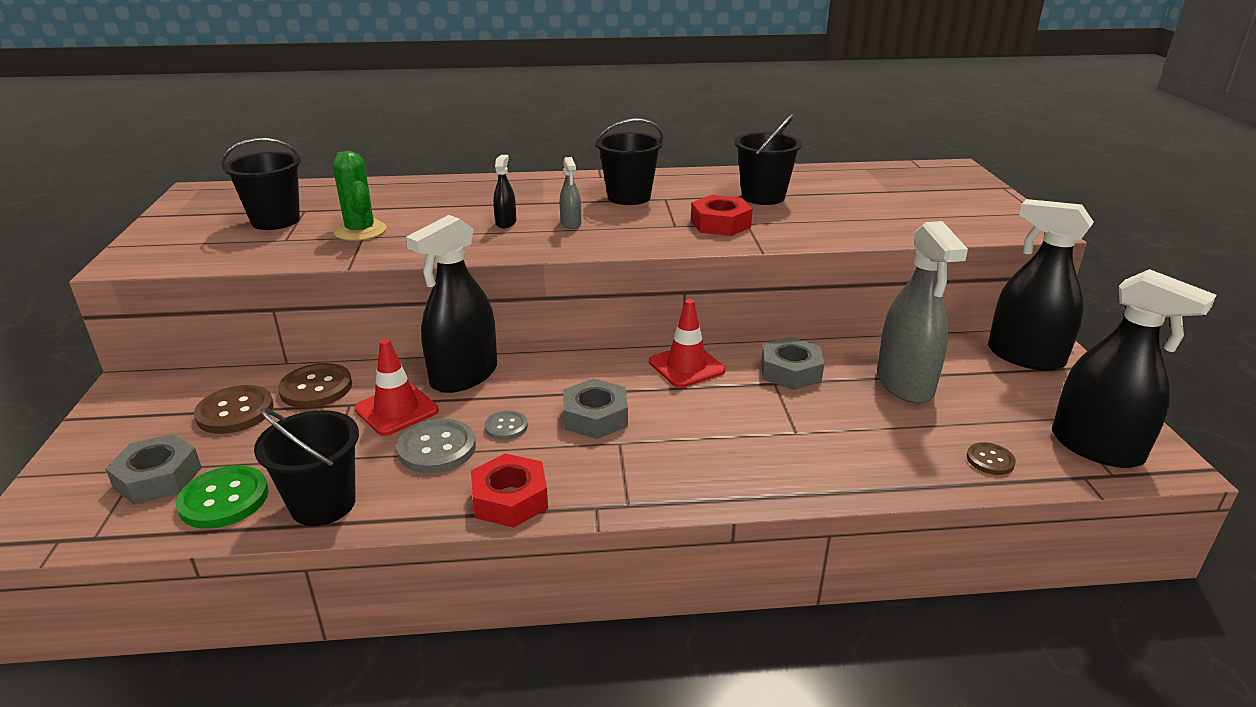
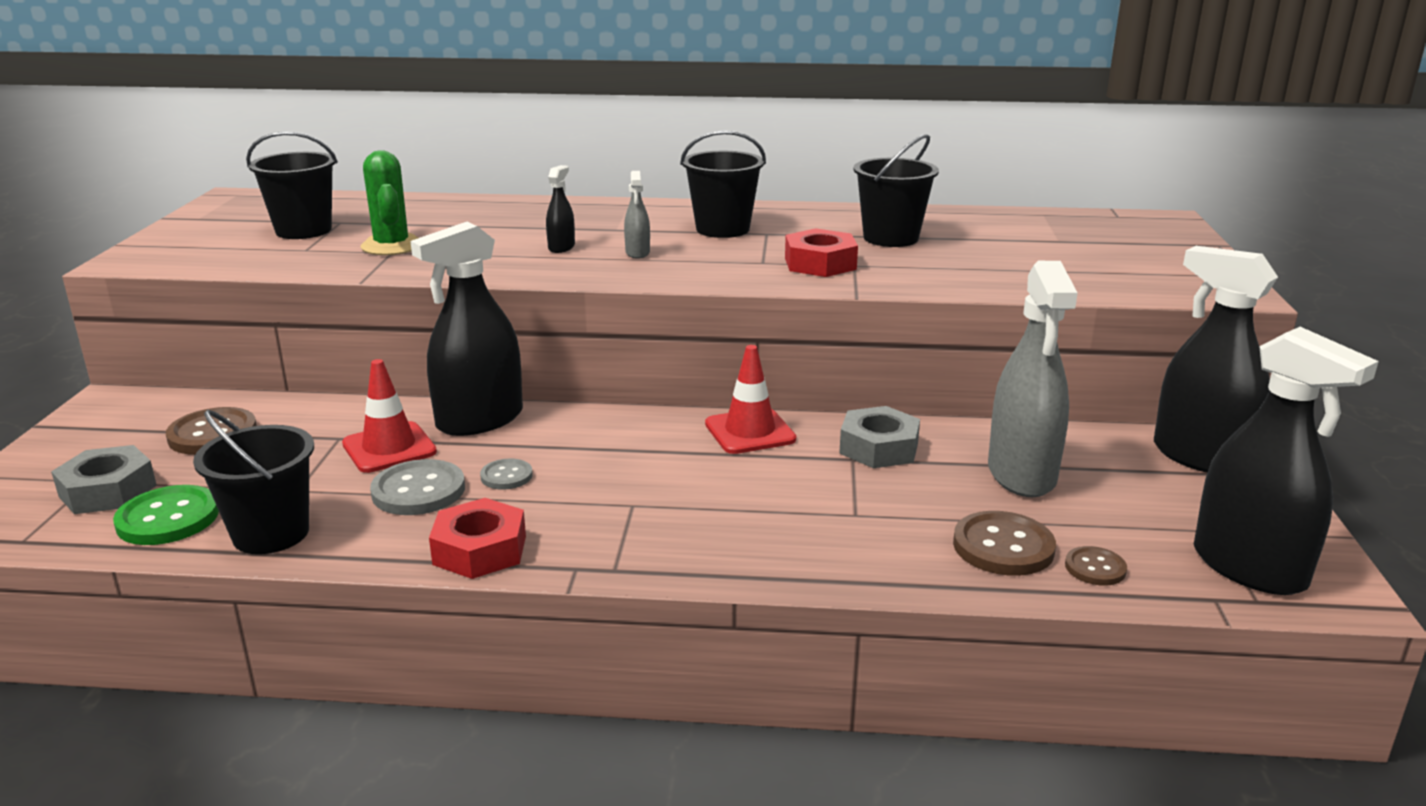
camera: 10 degrees right, 5 degrees down
(316, 388) = (309, 418): brown button -> brown button (1003, 547)
(595, 417) = (615, 475): grey nut -> none

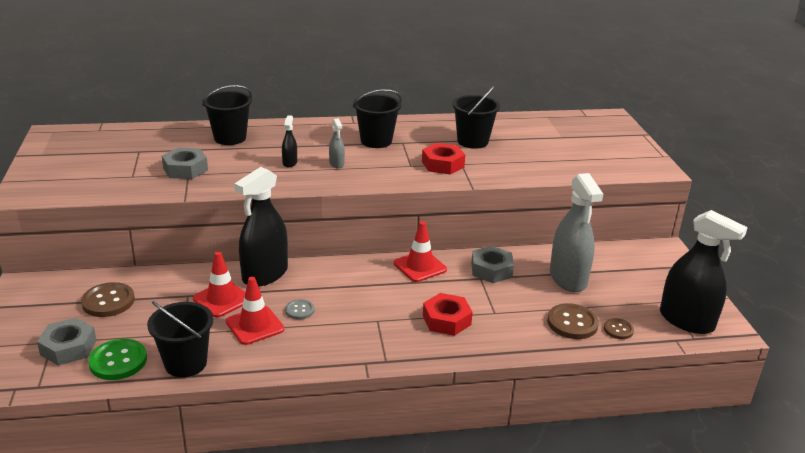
camera: 15 degrees left, 5 degrees up
(303, 230) = (120, 160): black bucket -> black bucket (230, 138)
(391, 246) = (185, 169): green cactus -> grey nut
(418, 491) = (255, 325): grey button -> red traffic cone
(480, 550) = (309, 358): red nut -> red nut (446, 320)
(1201, 457) = (650, 258): black spray bottle -> none

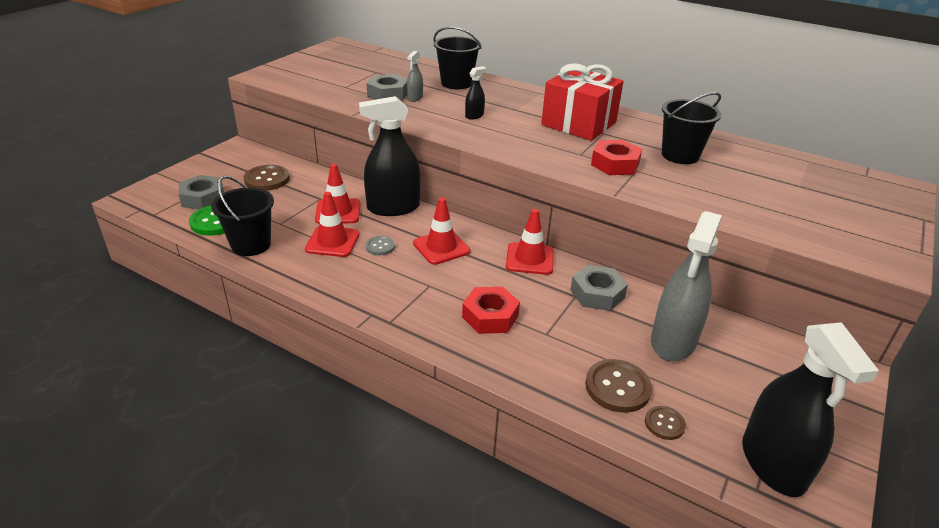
camera: 40 degrees right, 5 degrees up
(336, 164) = (513, 129): grey spray bottle -> grey spray bottle (415, 98)
(347, 288) = (441, 247): none -> red traffic cone
(376, 141) = (578, 124): black bucket -> red gift

